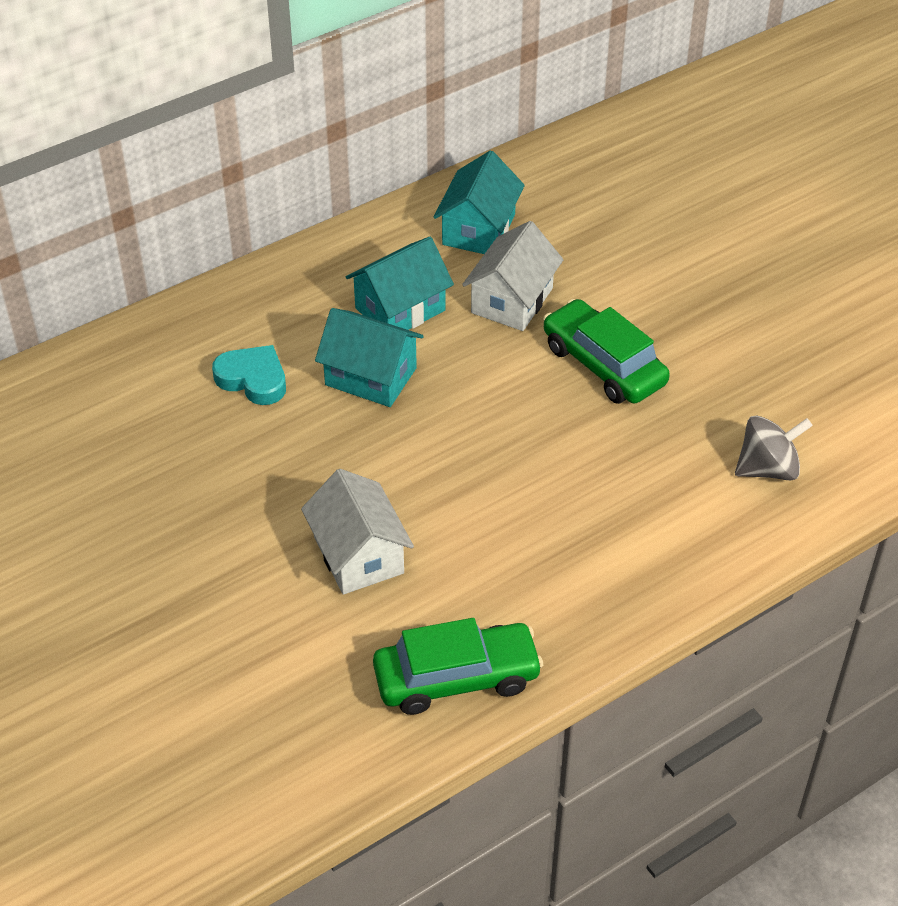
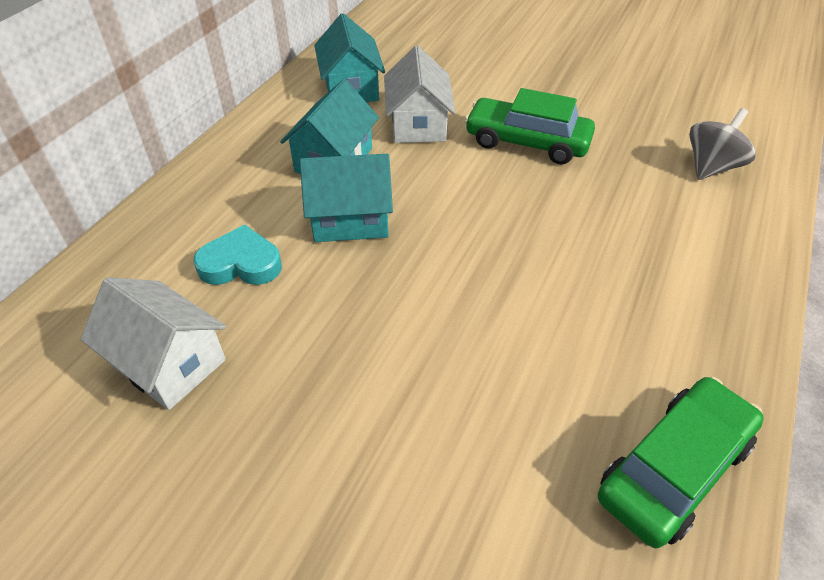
camera: 30 degrees left, 0 degrees up
(358, 555) = (470, 386): white house -> white house (169, 362)

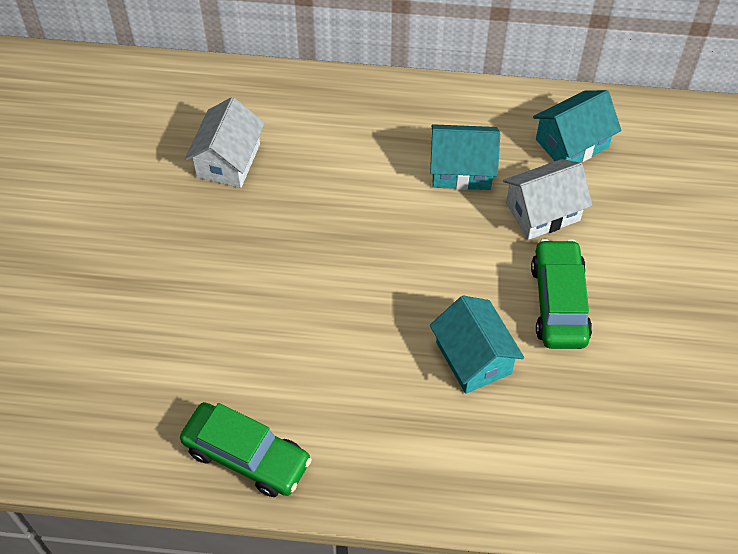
camera: 70 degrees right, 10 degrees up
(241, 264) = (323, 159): turquoise heart -> none
(350, 219) = (396, 206): turquoise house -> turquoise house (473, 358)
(711, 167) = (598, 463): grey spinning top -> none

